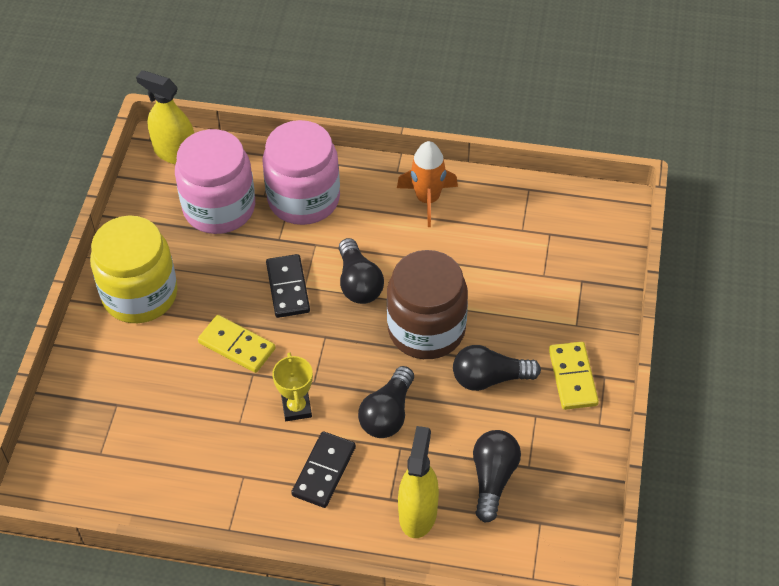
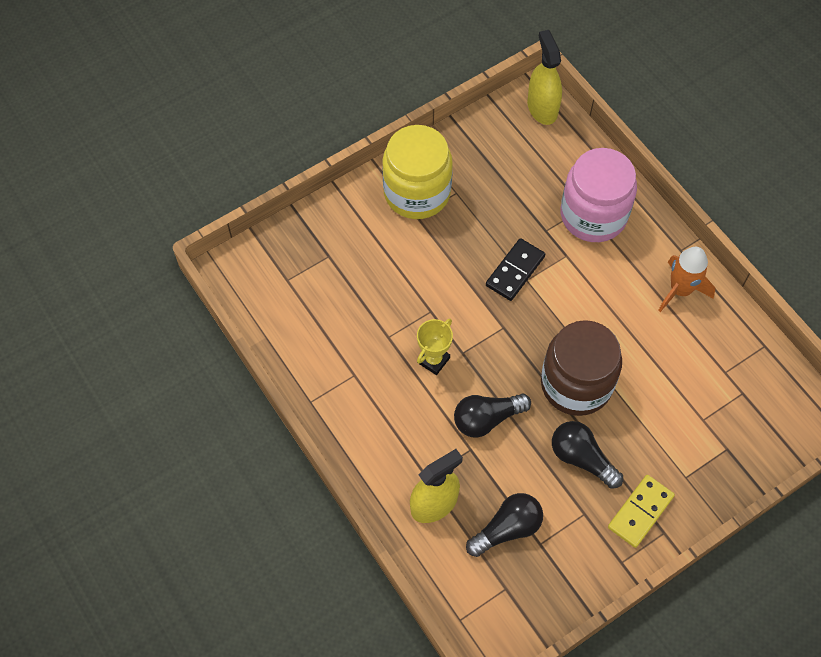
camera: 45 degrees right, 10 degrees up
(219, 208) = (530, 173): pink jar -> none
(237, 345) = (440, 282): yellow domino -> none
(324, 471) = (406, 419): black domino -> none
(358, 283) = (565, 309): black light bulb -> none

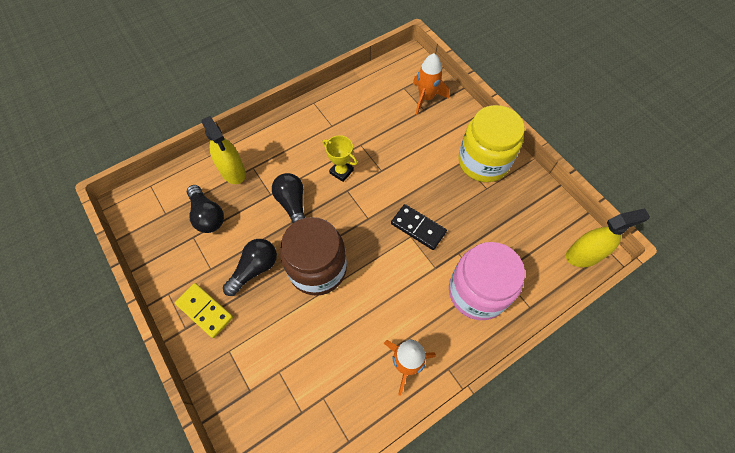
camera: 90 degrees right, 0 degrees up
(308, 252) = (426, 98): none -> orange rocket

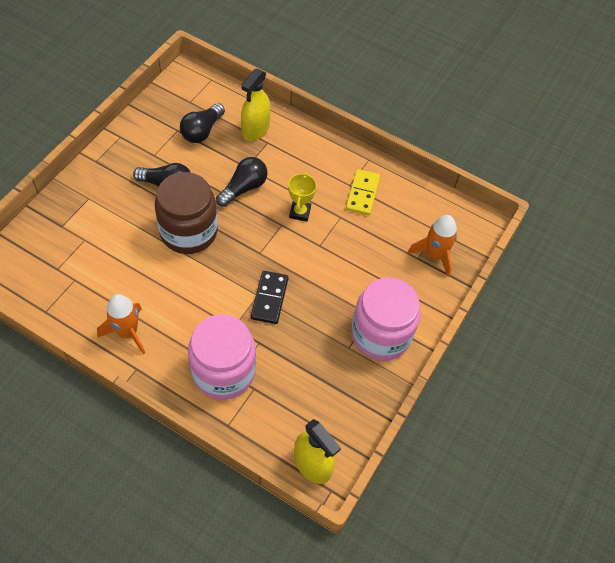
camera: 60 degrees right, 5 degrees down
(205, 310) = (115, 167): yellow domino -> yellow domino (362, 194)
(483, 162) = (380, 334): yellow jar -> pink jar

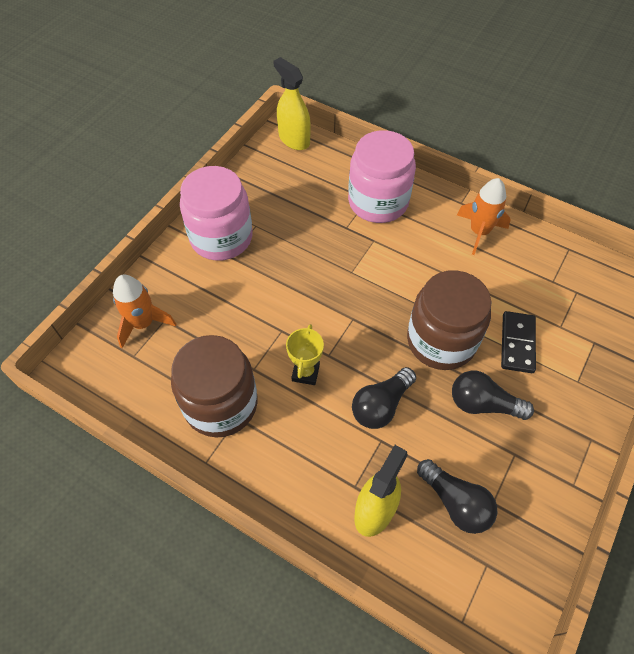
camera: 175 degrees left, 0 degrees up
(202, 131) = (455, 502): black light bulb -> black light bulb turned 105 degrees clockwise
(269, 298) = (338, 268): black domino -> black domino (517, 343)
(362, 194) = (221, 404): yellow domino -> brown jar

